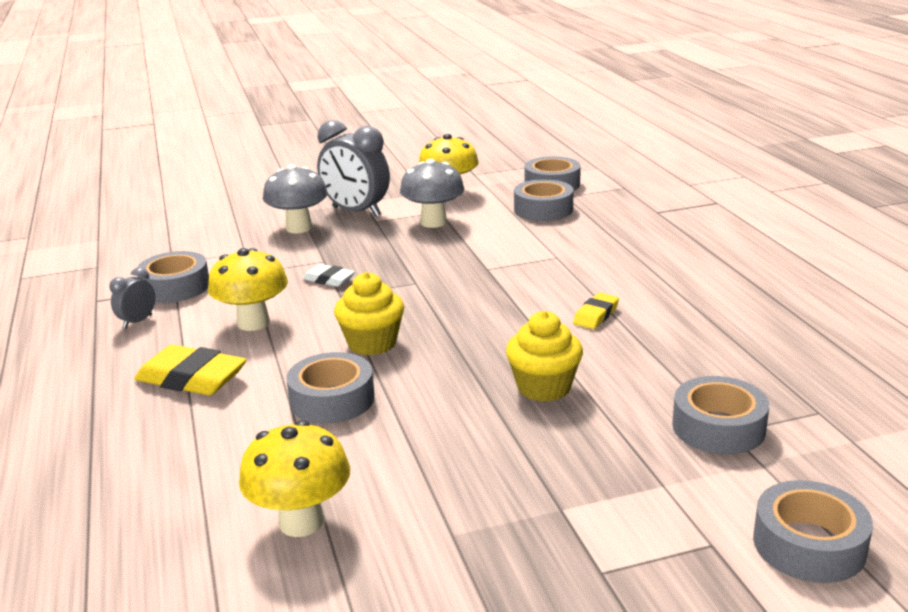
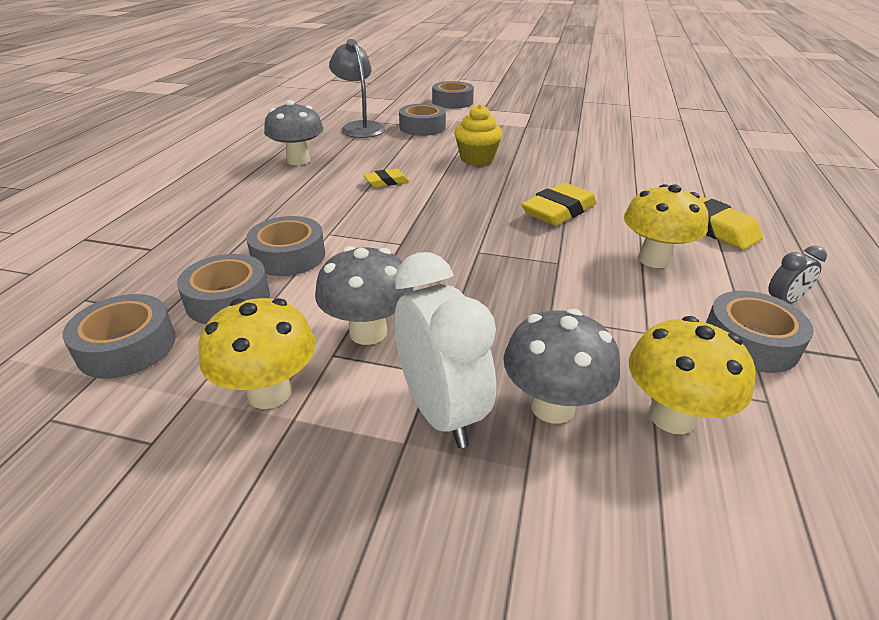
camera: 150 degrees left, 10 degrees up
(301, 522) = (644, 148): yellow mushroom -> yellow mushroom (672, 416)
(329, 280) = (559, 285): white eraser -> none
(332, 399) = (607, 186): grey tape -> grey tape (288, 256)
(356, 212) = (440, 411): grey clock -> white clock
(372, 343) = (558, 211): yellow cupcake -> yellow eraser
(740, 307) = (298, 160): none -> grey mushroom
(801, 389) = (360, 127): none -> grey lamp

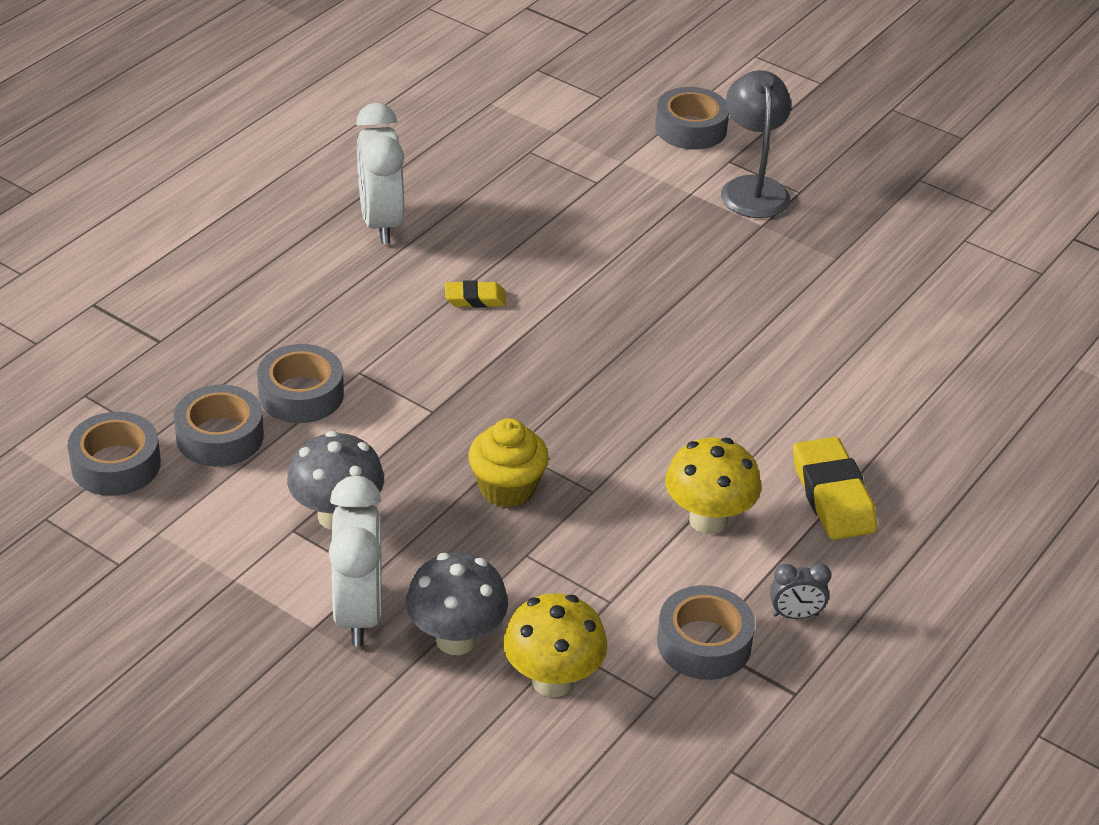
camera: 20 degrees right, 5 degrees up
(269, 392) = (224, 550): yellow mushroom -> none
(298, 160) = (381, 222): grey mushroom -> white clock
(360, 127) = (503, 164): grey lamp -> grey lamp (752, 188)
(422, 127) = (597, 188): grey tape -> none
(477, 159) = (628, 284): yellow cupcake -> yellow cupcake (507, 488)
(558, 211) = (661, 414): yellow eraser -> none

